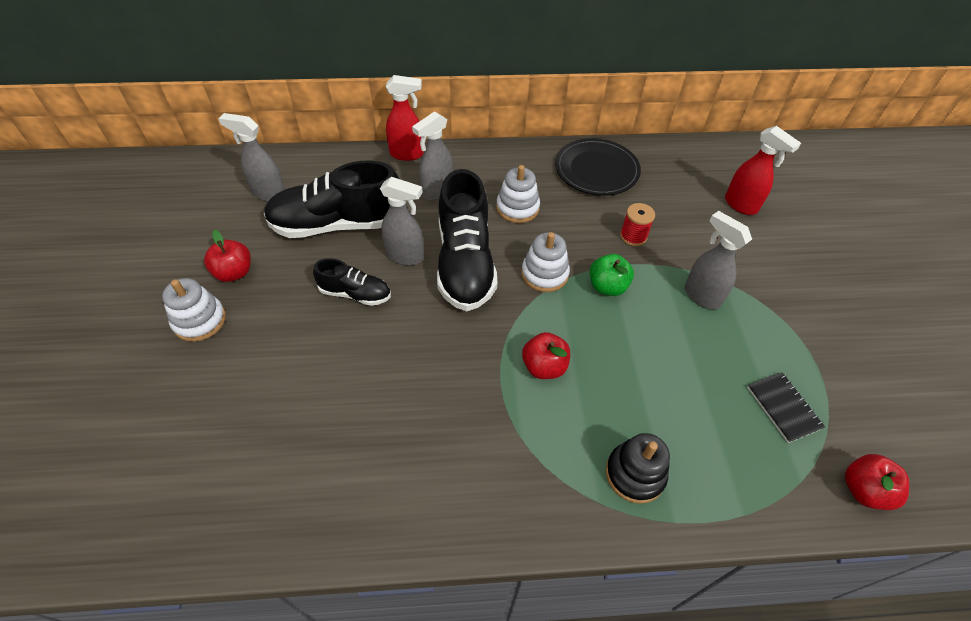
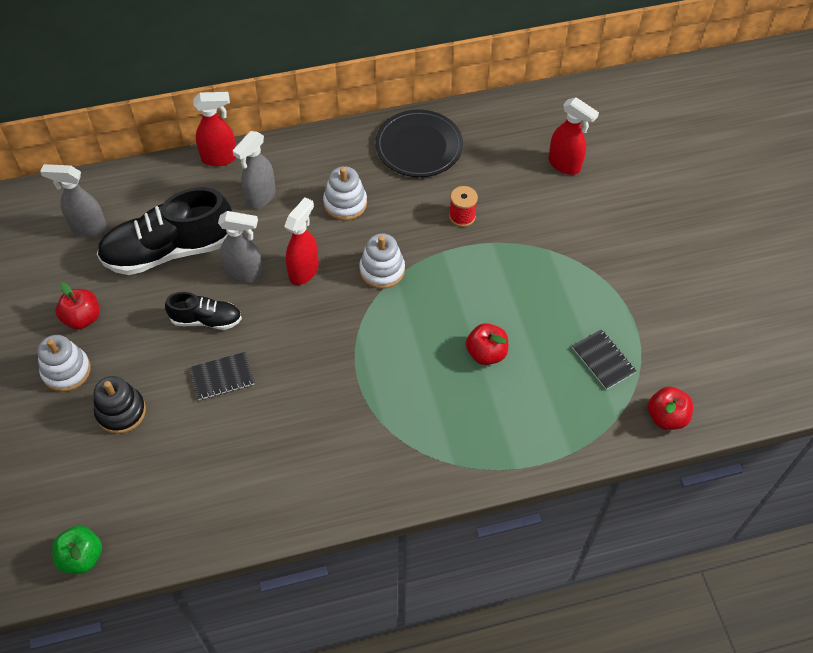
camera: 10 degrees left, 5 degrees up
(356, 354) = (222, 377): none -> black notebook
(465, 263) = (304, 271): black shoe -> red spray bottle
(544, 367) = (394, 359): red apple -> red apple (486, 353)
(607, 287) = (442, 273): green apple -> green apple (82, 557)
(635, 474) = (481, 437): black stacking toy -> black stacking toy (121, 412)
(701, 296) = (529, 268): grey spray bottle -> none

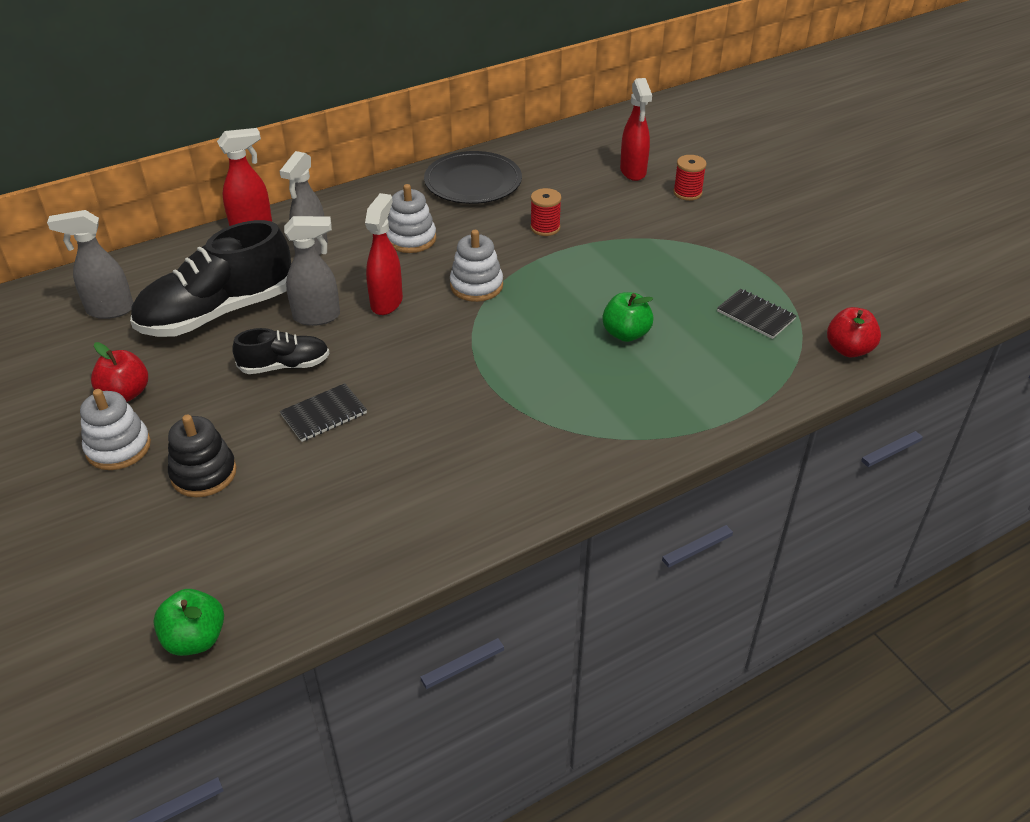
camera: 15 degrees left, 15 degrees down
(486, 353) = (626, 334): red apple -> green apple
(564, 165) = (633, 172): red spray bottle -> red spray bottle turned 60 degrees clockwise
(603, 202) = (687, 193): none -> red spool

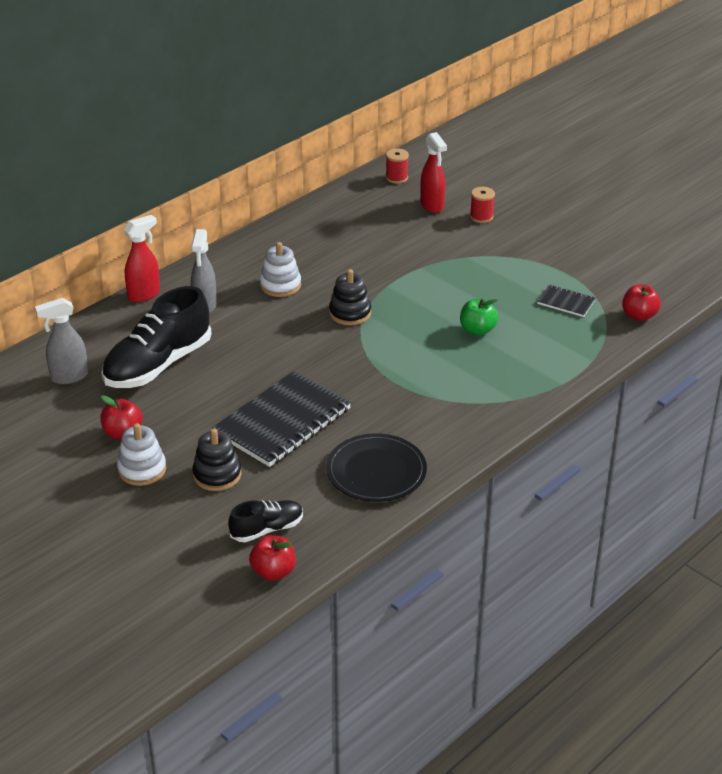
camera: 15 degrees left, 5 degrees down
(195, 639) = (273, 572): green apple -> red apple
(284, 366) = (234, 394): black shoe -> black shoe (267, 529)
(317, 317) = (238, 355): grey spray bottle -> none
(324, 414) = (283, 422): black notebook -> black notebook, size x2.16
(387, 302) = (287, 336): red spray bottle -> none
(473, 182) = (307, 232): black plate -> black plate (376, 471)
(476, 286) = (350, 313): white stacking toy -> black stacking toy
(545, 228) = (382, 261): red spool -> red spool (396, 178)

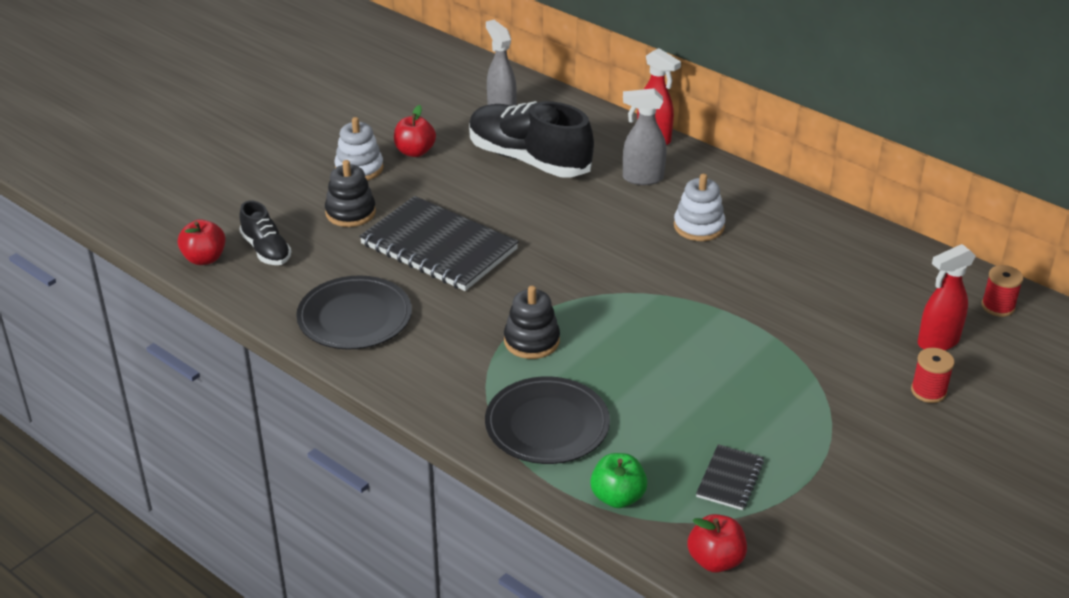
camera: 85 degrees right, 0 degrees up
(350, 313) = (654, 282): black stacking toy -> black stacking toy (531, 341)
(477, 330) = (641, 391): green apple -> green apple (617, 497)
(513, 375) = (547, 424): none -> black plate

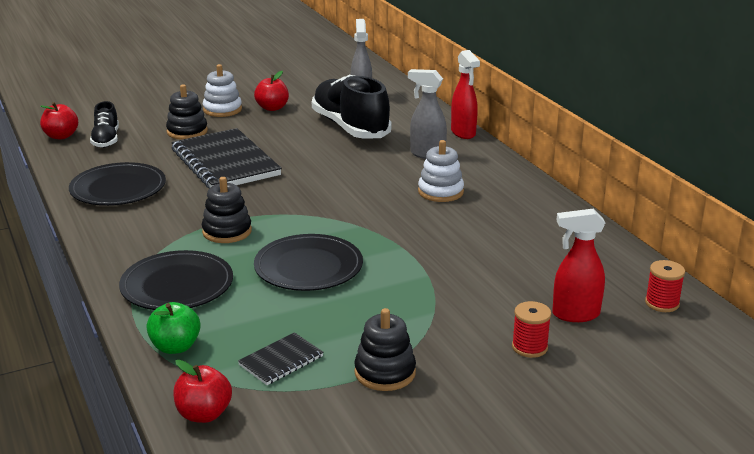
camera: 25 degrees right, 10 degrees down
(655, 361) = (308, 267): none -> black plate
(831, 460) = (385, 372): none -> black stacking toy

